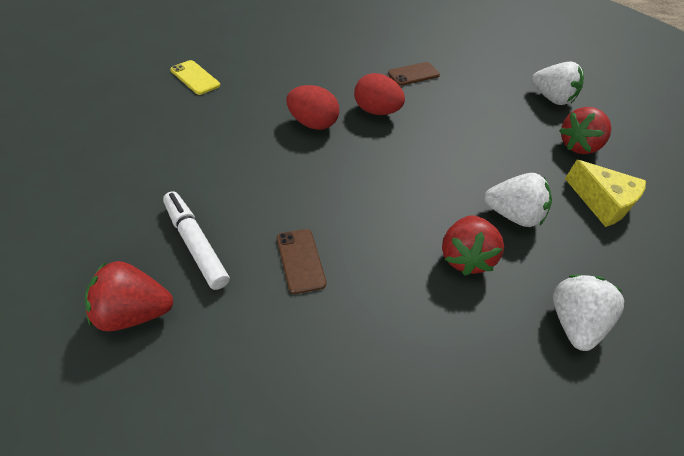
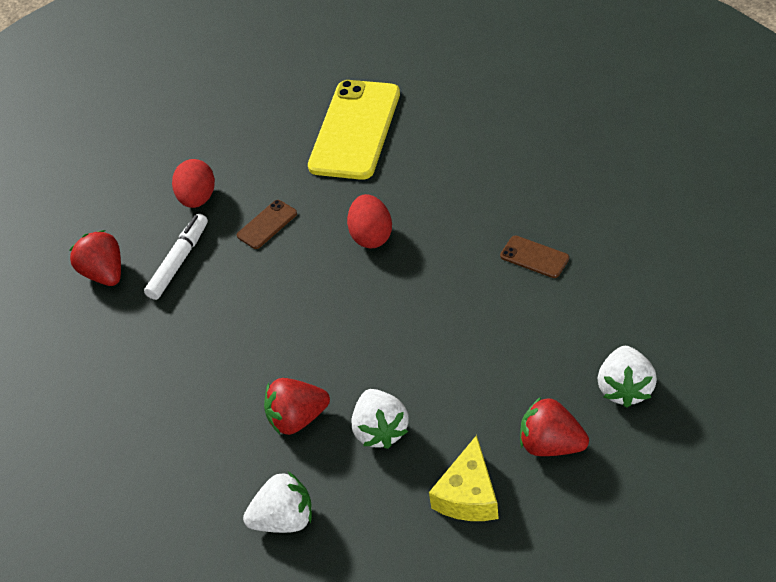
camera: 70 degrees right, 0 degrees up
(195, 78) = (355, 130): yellow phone -> yellow phone, size x2.27
(300, 260) = (210, 324): brown phone -> brown phone (267, 224)
(376, 111) = (436, 265): red egg -> red egg (198, 198)

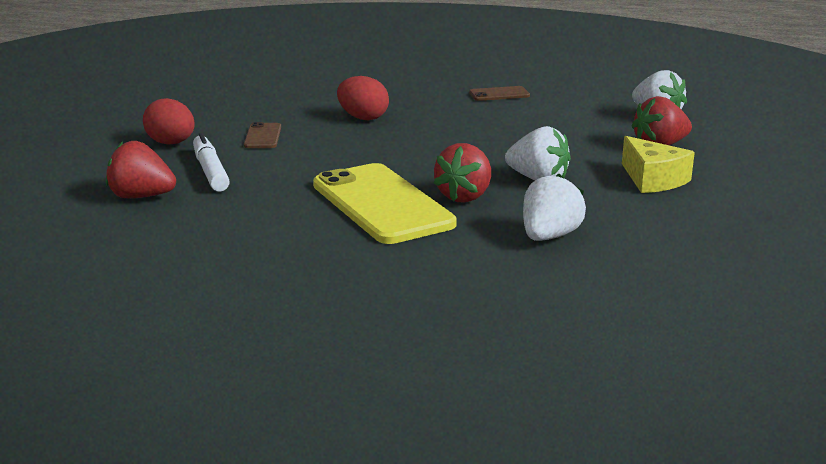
camera: 50 degrees left, 25 degrees down
(355, 130) = (260, 87): yellow phone -> yellow phone (382, 204)

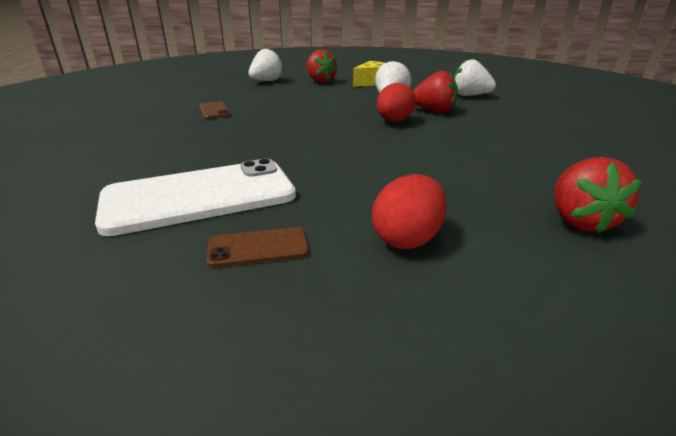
camera: 100 degrees left, 5 degrees up
(210, 171) = (473, 196): white marker -> none
(263, 136) = (352, 184): brown phone -> brown phone (258, 247)
(277, 96) = (200, 196): none -> white phone
(363, 118) = (280, 147): red egg -> red egg (394, 121)
(382, 204) = (470, 127): yellow phone -> none

